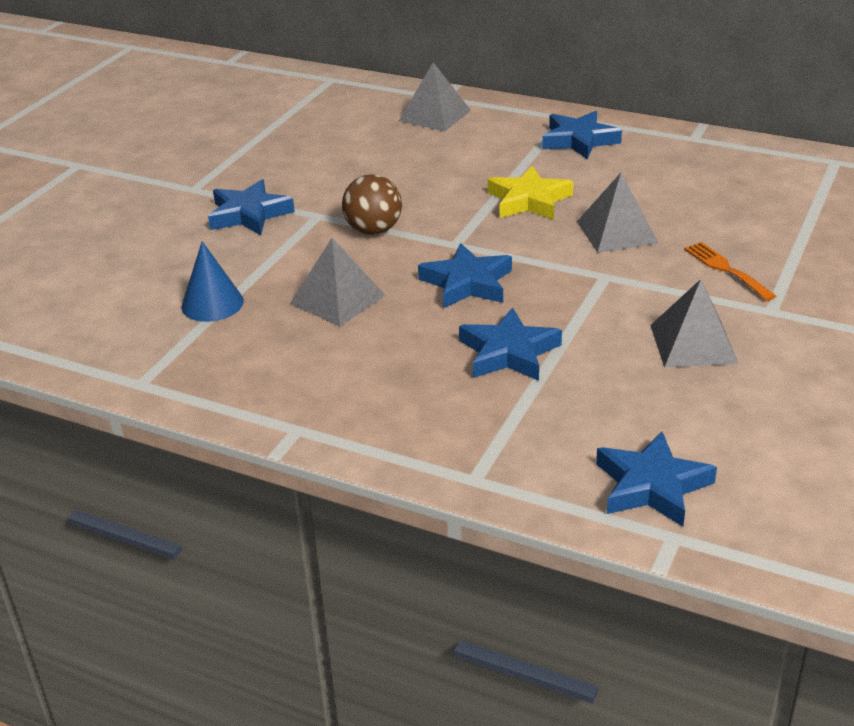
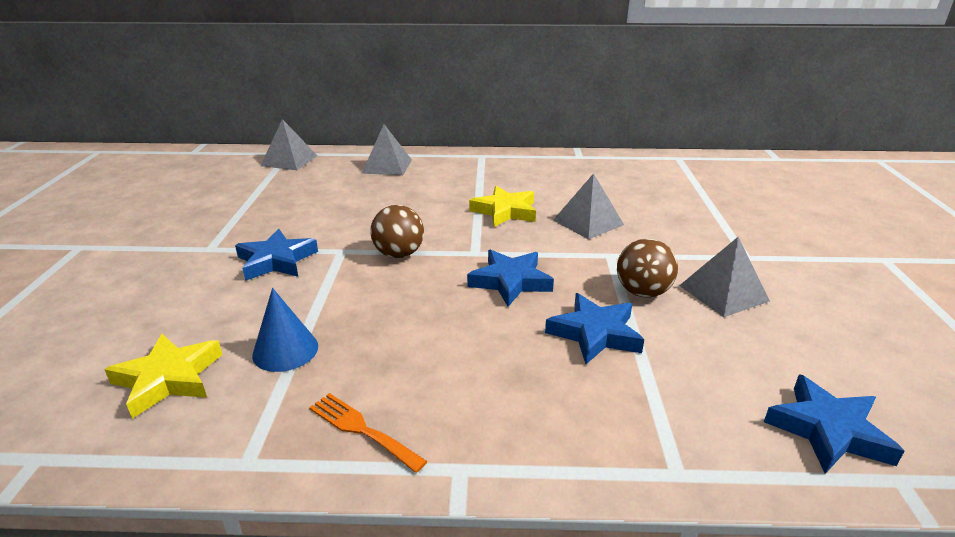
camera: 25 degrees left, 5 degrees down
(109, 306) = (168, 378): none -> yellow star
(338, 299) = (408, 319): grey pyramid -> grey pyramid (289, 160)
(579, 140) = (505, 168): blue star -> none
(600, 323) = (642, 292): none -> brown ball
(725, 269) = (686, 234): orange fork -> orange fork (361, 429)

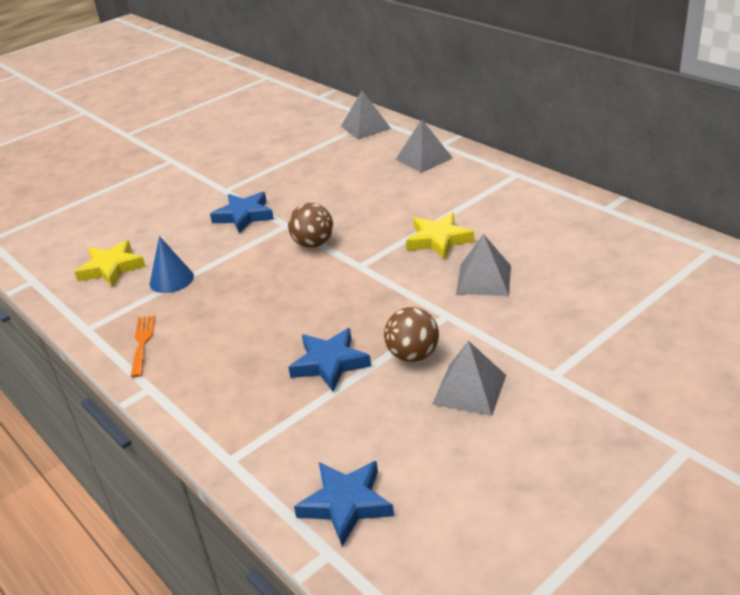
camera: 50 degrees right, 5 degrees up
(510, 281) = (344, 299): blue star -> none

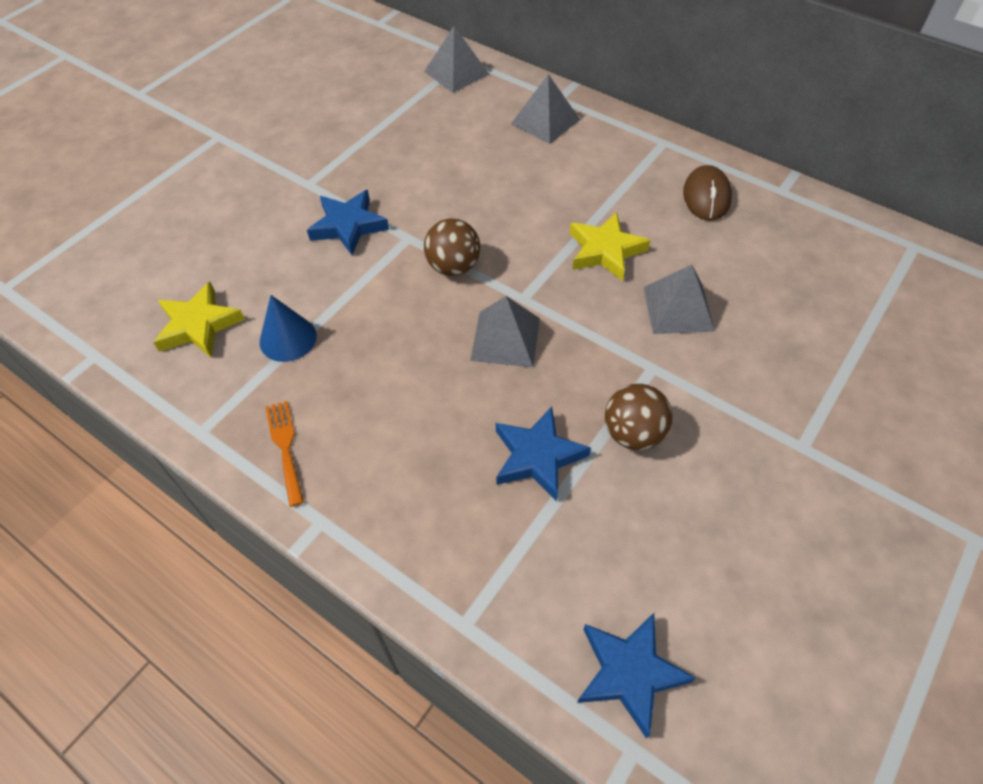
camera: 15 degrees left, 20 degrees up
(469, 389) = (715, 479): grey pyramid -> grey pyramid (505, 339)
(538, 210) = (706, 196): none -> brown mouse

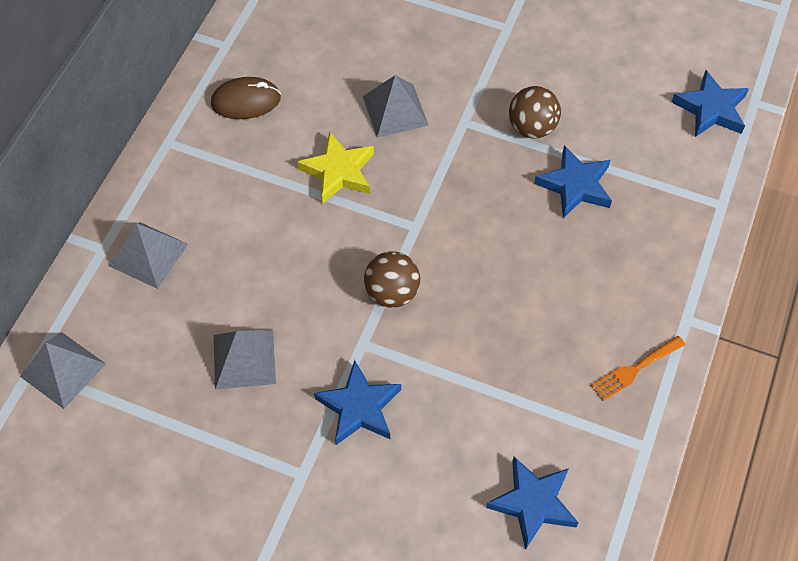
camera: 105 degrees left, 5 degrees up
(199, 325) = (533, 503): yellow star -> blue star
(288, 338) = (523, 411): blue cone -> none
(505, 339) = (467, 231): grey pyramid -> grey pyramid (244, 359)

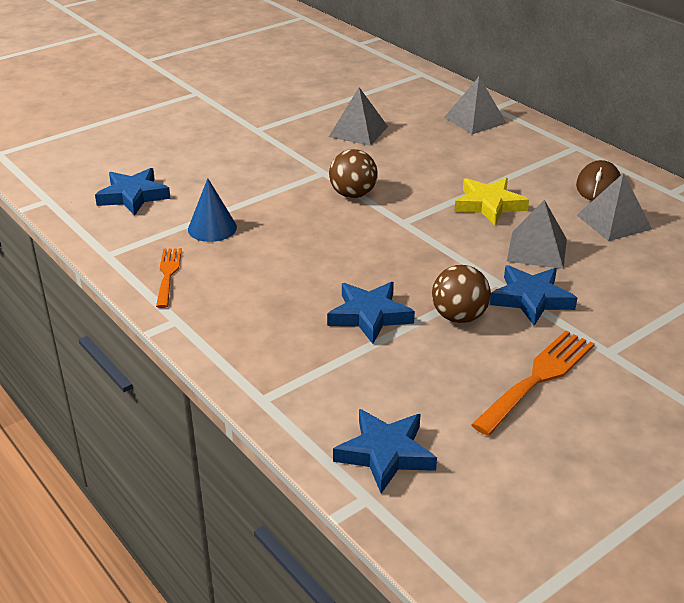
camera: 120 degrees right, 25 degrees down
(62, 369) = (411, 81): grey pyramid -> grey pyramid (614, 222)
(359, 407) = (277, 158): blue star -> blue star (531, 299)
(537, 382) = (212, 228): none -> blue cone
(568, 56) = (538, 378): none -> orange fork

